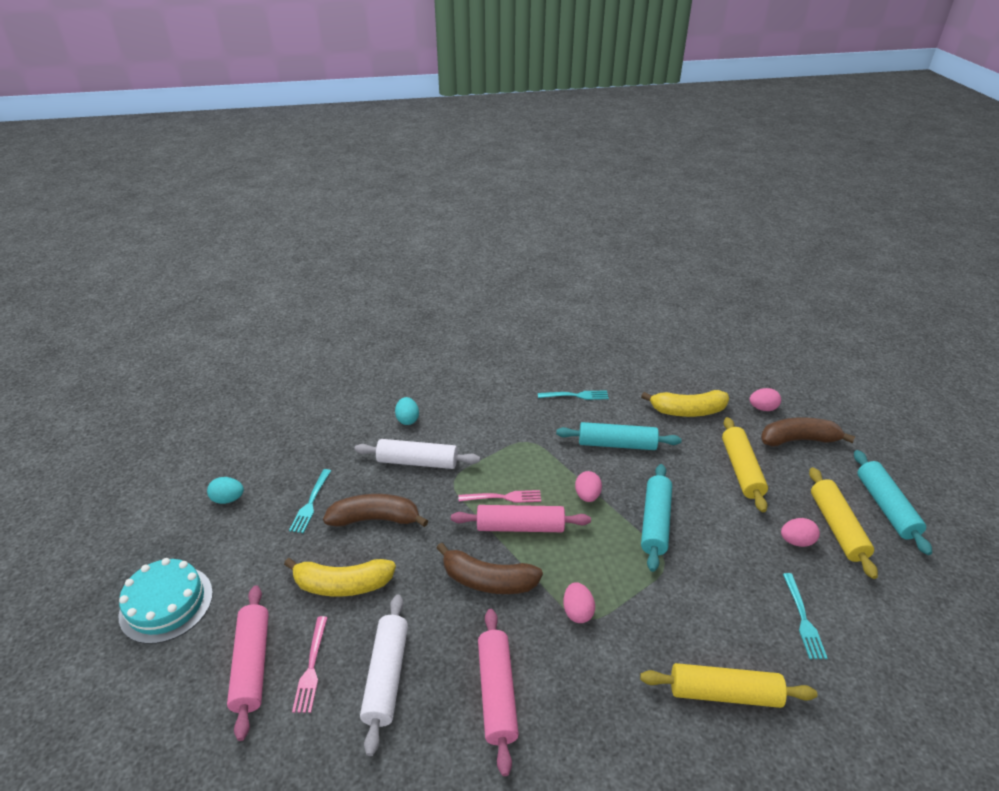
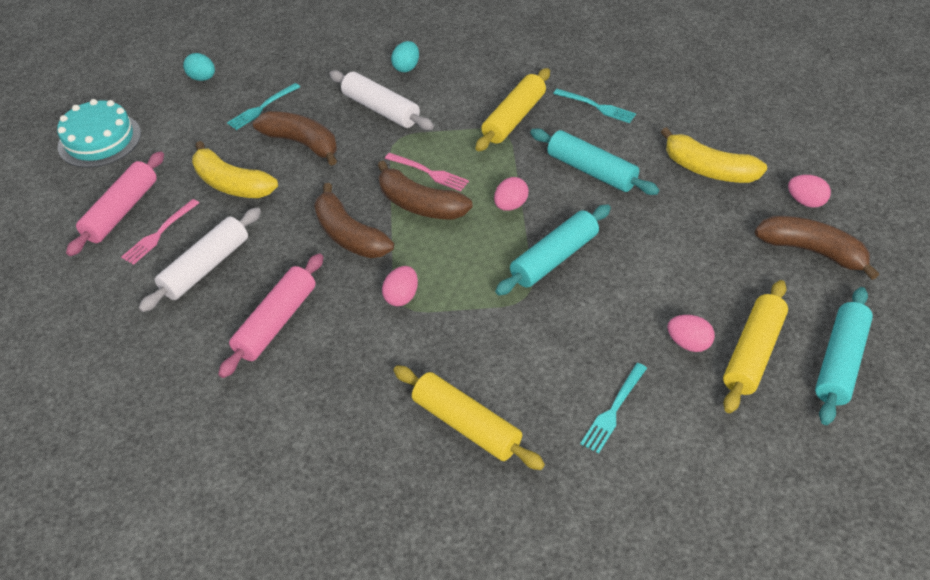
camera: 35 degrees right, 10 degrees up
(520, 527) = (420, 204): pink rolling pin -> brown banana
(741, 470) = (704, 251): yellow rolling pin -> yellow rolling pin (514, 118)

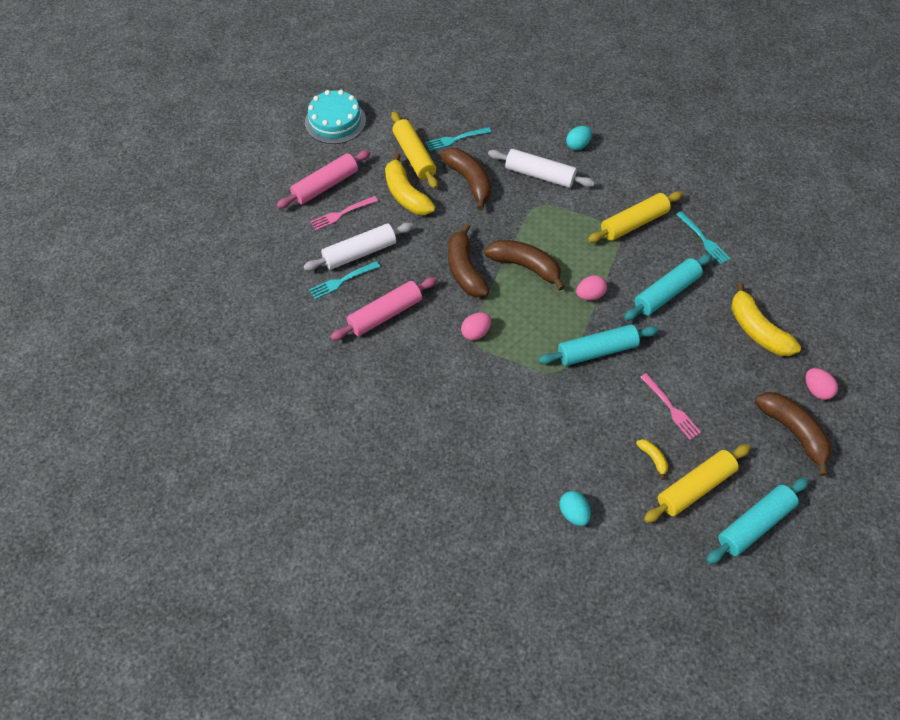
camera: 25 degrees right, 10 degrees up
(202, 78) = (426, 96): turquoise egg -> turquoise egg (573, 513)
(381, 109) = (539, 175): white rolling pin -> white rolling pin turned 45 degrees counterclockwise
(420, 204) = (525, 266): brown banana -> brown banana turned 150 degrees clockwise
(429, 172) = (546, 243): pink fork -> pink fork (671, 408)
(466, 425) = (468, 444): yellow rolling pin -> yellow rolling pin (414, 156)
(591, 171) = (666, 292): turquoise rolling pin -> turquoise rolling pin turned 75 degrees clockwise
(613, 410) = (571, 481): turquoise fork -> turquoise fork (342, 281)
(688, 343) = (653, 458): pink egg -> yellow banana

